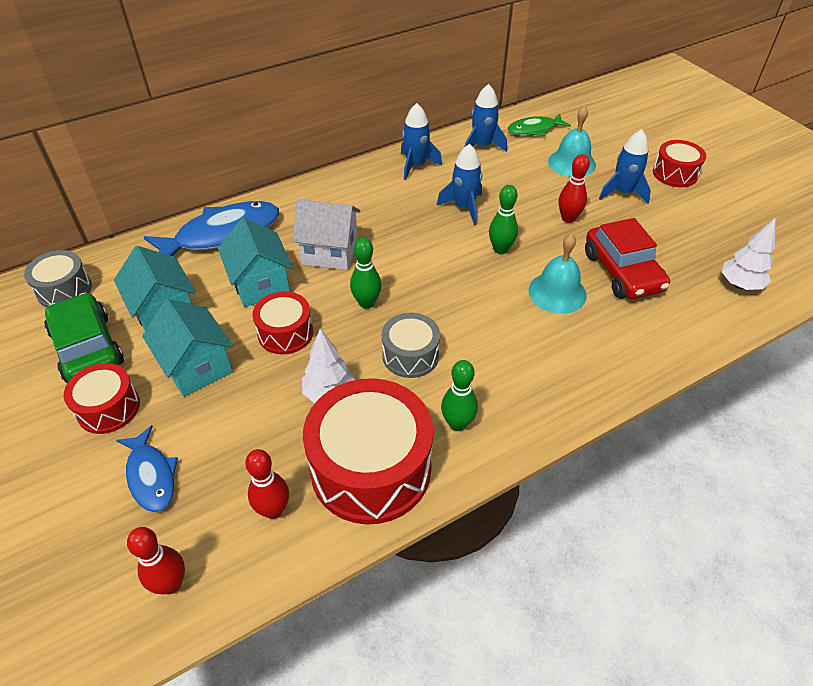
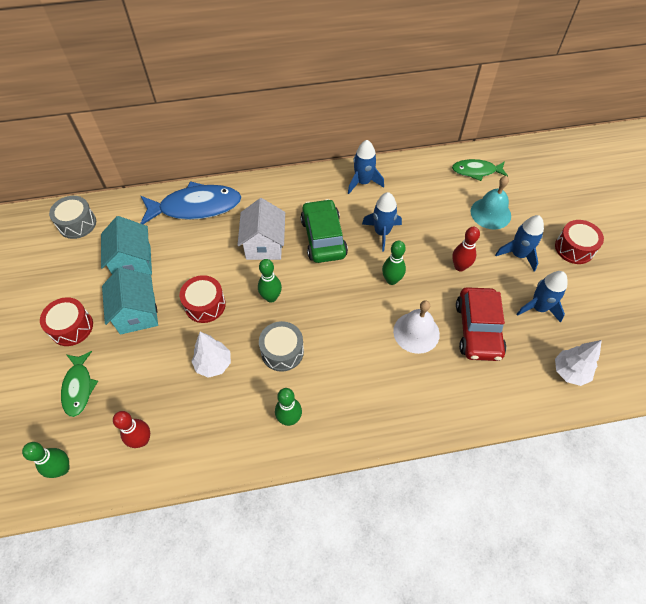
camera: 20 degrees right, 10 degrees up
(87, 348) = (75, 276): green car -> green car (323, 238)
(151, 476) = (78, 387): blue fish -> green fish
(171, 584) = (62, 468): red bowling pin -> green bowling pin
(260, 284) = (205, 258): turquoise house -> none
(330, 252) = (264, 245): white house -> white house turned 60 degrees clockwise
(371, 468) = (216, 432): red drum -> none
(482, 146) = (424, 177): blue rocket -> blue rocket (538, 307)
(557, 292) = (416, 332): turquoise bell -> white bell

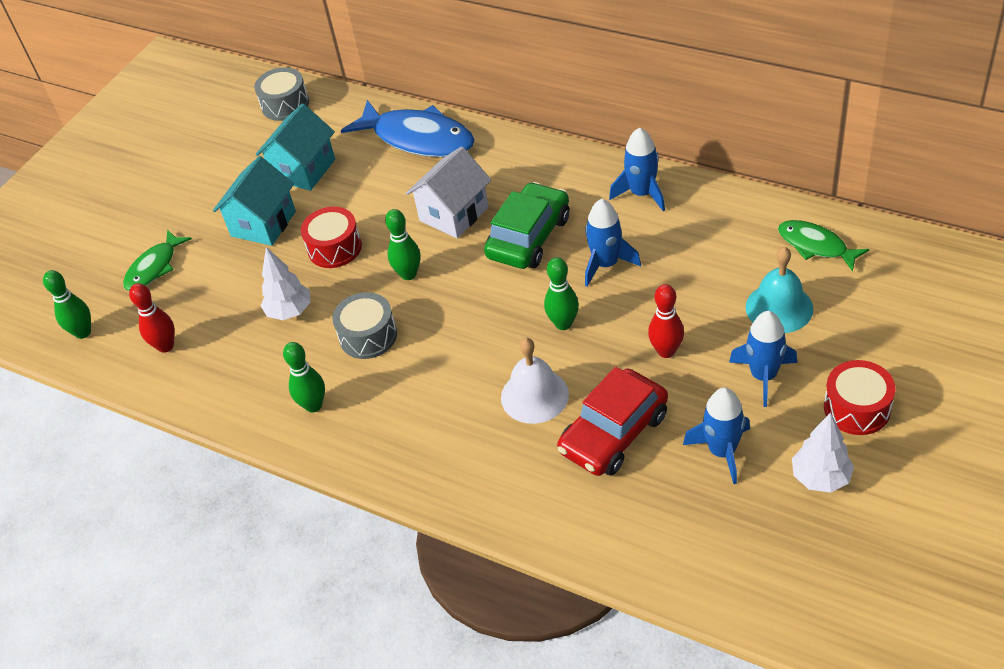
camera: 45 degrees right, 10 degrees down
(71, 327) = (195, 207): red drum -> none
(569, 372) = (682, 544): white tree -> white tree (820, 478)

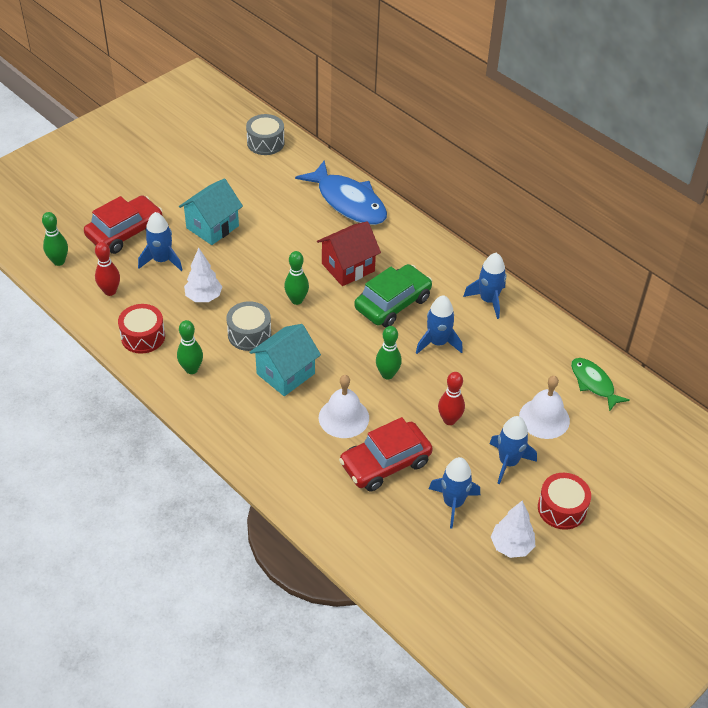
camera: 10 degrees right, 0 degrees up
(154, 267) = (125, 232): green fish -> red car
(216, 285) = (162, 260): none -> blue rocket
(304, 170) = (257, 197): turquoise house -> turquoise house (285, 373)
(334, 248) = (254, 262): red drum -> red drum (143, 336)
(453, 214) = (348, 267): white house -> red house
(779, 308) = (544, 418): turquoise bell -> white bell

